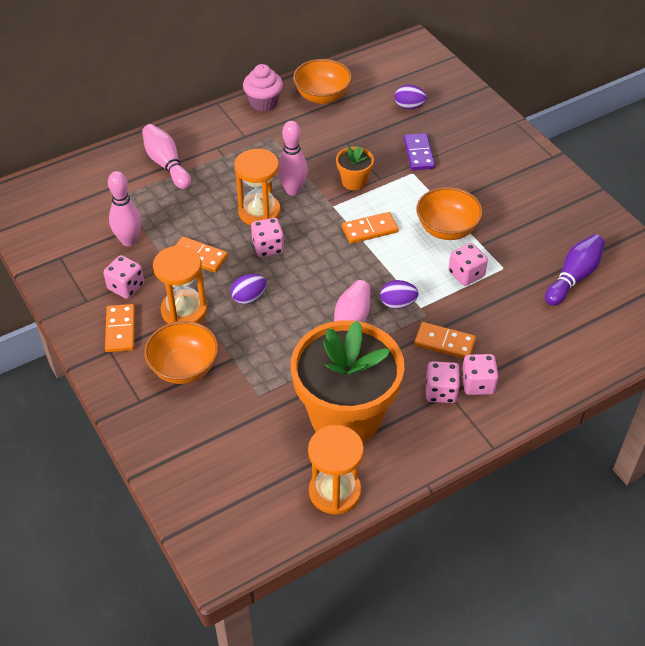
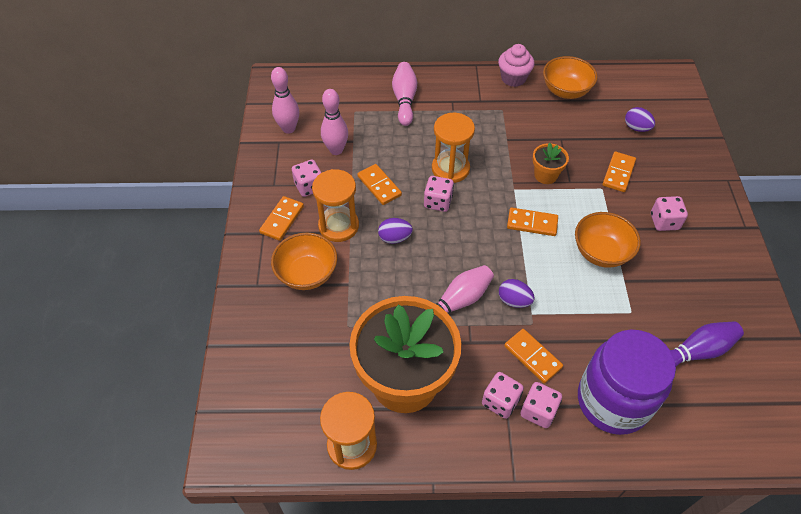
camera: 30 degrees right, 5 degrees up
(293, 190) = (489, 162): pink bowling pin -> pink bowling pin (289, 129)
(418, 153) = (618, 173): purple domino -> orange domino
(466, 274) = (592, 302): pink dice -> pink dice (664, 222)
(533, 347) = (612, 401): none -> purple jar

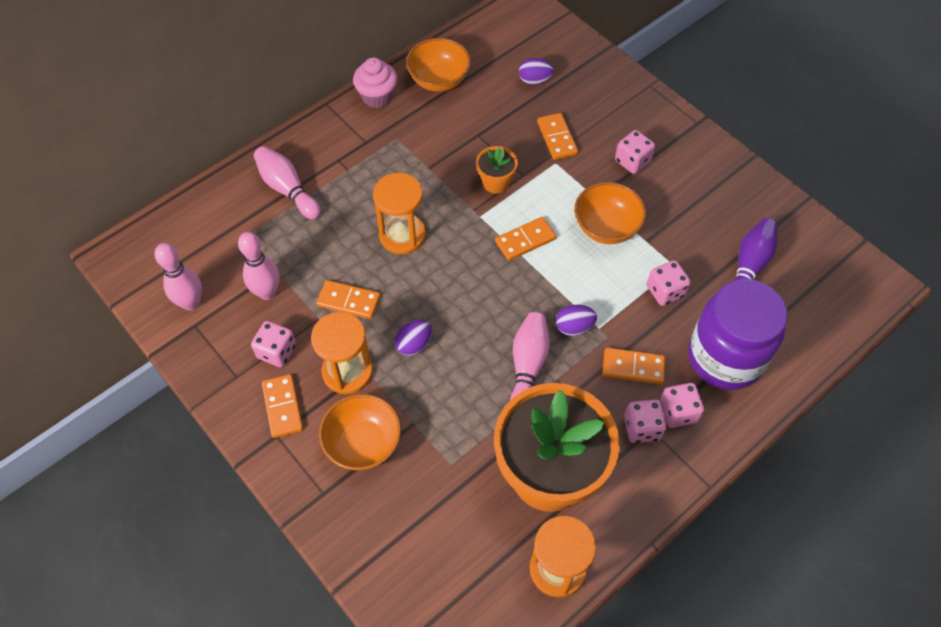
camera: 40 degrees left, 5 degrees up
(438, 202) = (421, 278): pink dice -> pink dice (665, 291)

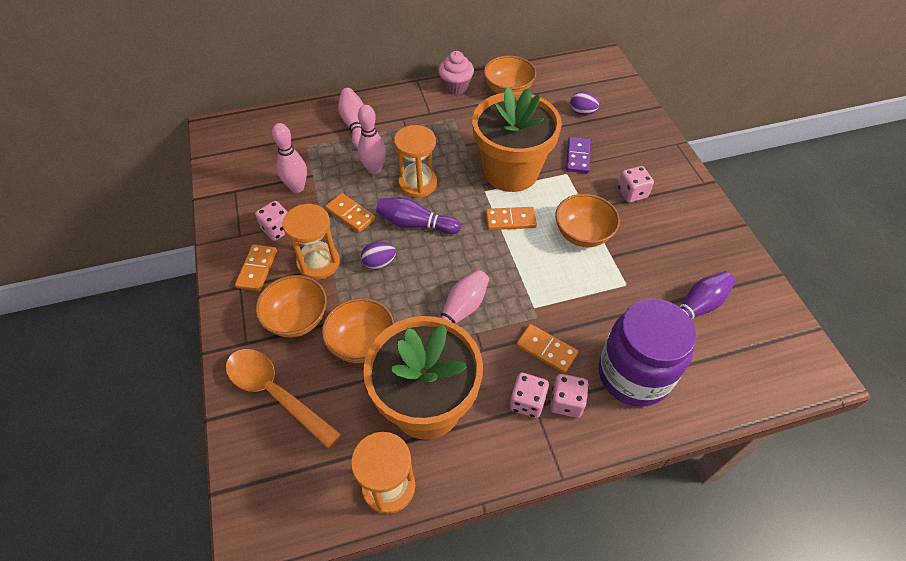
camera: 25 degrees right, 5 degrees down
(191, 303) = (242, 175): pink bowling pin -> pink bowling pin (374, 169)
(390, 531) = (276, 393): none -> orange spoon
(427, 284) = (415, 224): none -> purple bowling pin
(447, 439) = (362, 343): none -> orange bowl
(496, 182) = (511, 172): orange flower pot -> orange flower pot, size x2.39
(557, 138) = (578, 156): orange domino -> purple domino
(574, 327) = (513, 299): purple egg -> none
(665, 291) = (607, 300): pink dice -> none

